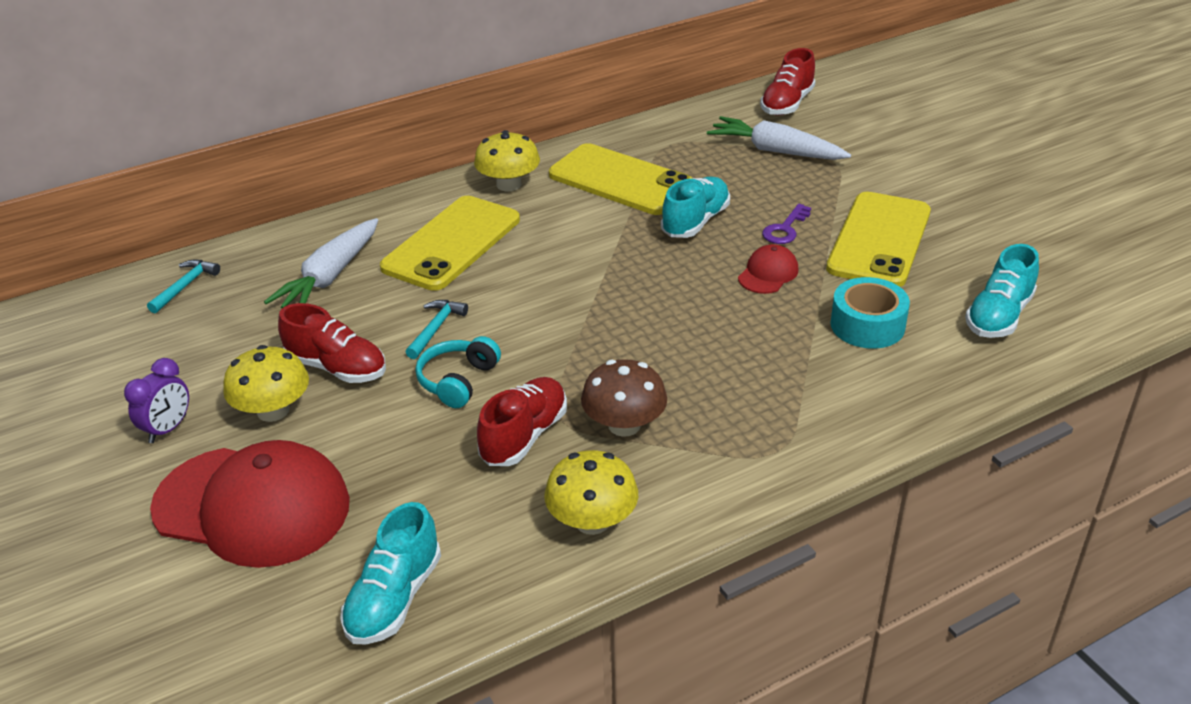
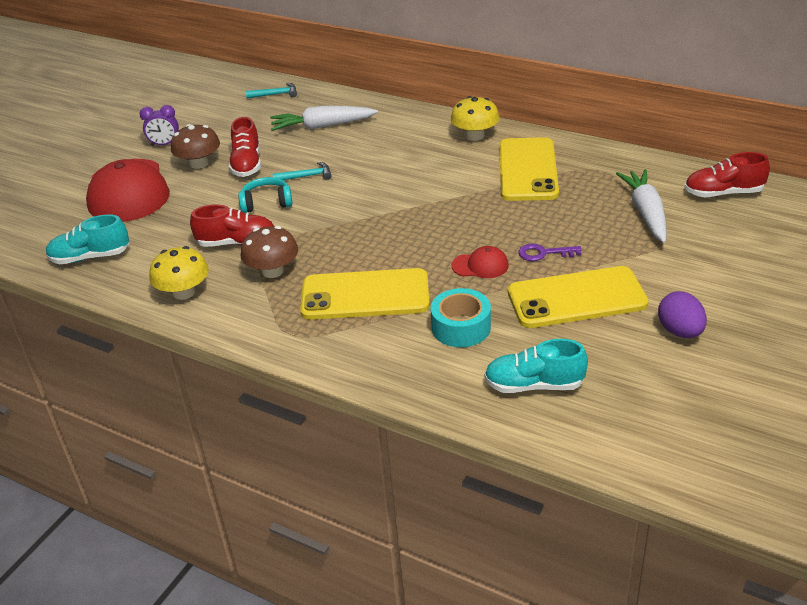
camera: 60 degrees right, 0 degrees up
(273, 411) = (199, 163): yellow mushroom -> brown mushroom
(452, 243) = (391, 146): yellow phone -> yellow phone (365, 295)
(695, 222) = (511, 215): turquoise shoe -> none
(977, 209) = (680, 331): none -> purple egg

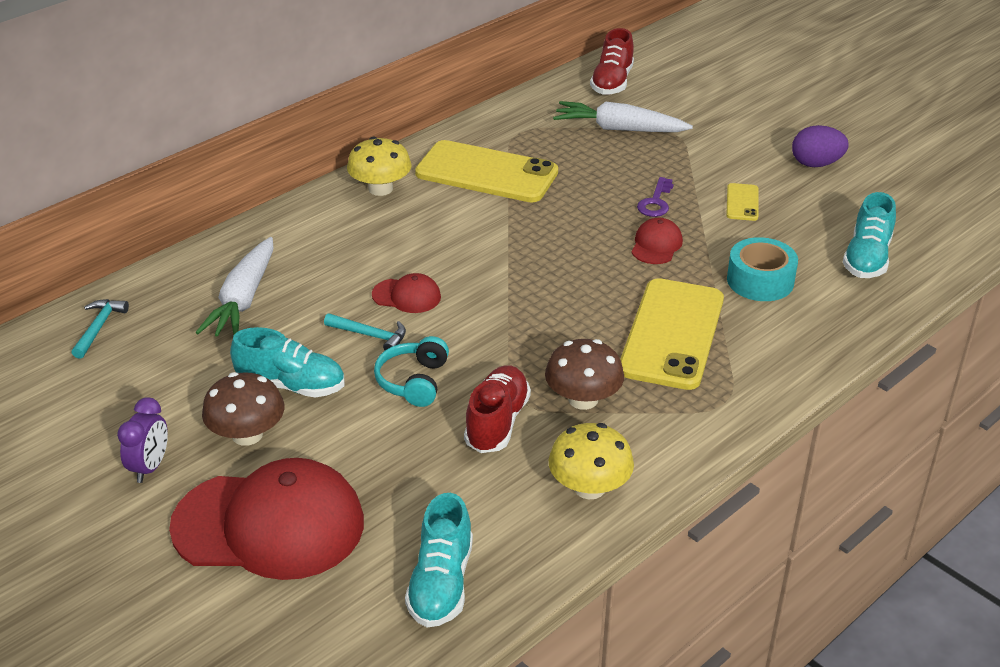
camera: 75 degrees left, 0 degrees up
(247, 164) = (291, 385): red shoe -> turquoise shoe
(306, 176) = (370, 335): turquoise hammer -> turquoise hammer turned 105 degrees clockwise
(355, 178) = (407, 296): none -> red cap
(576, 298) = (742, 202): yellow phone -> yellow phone, size x0.44

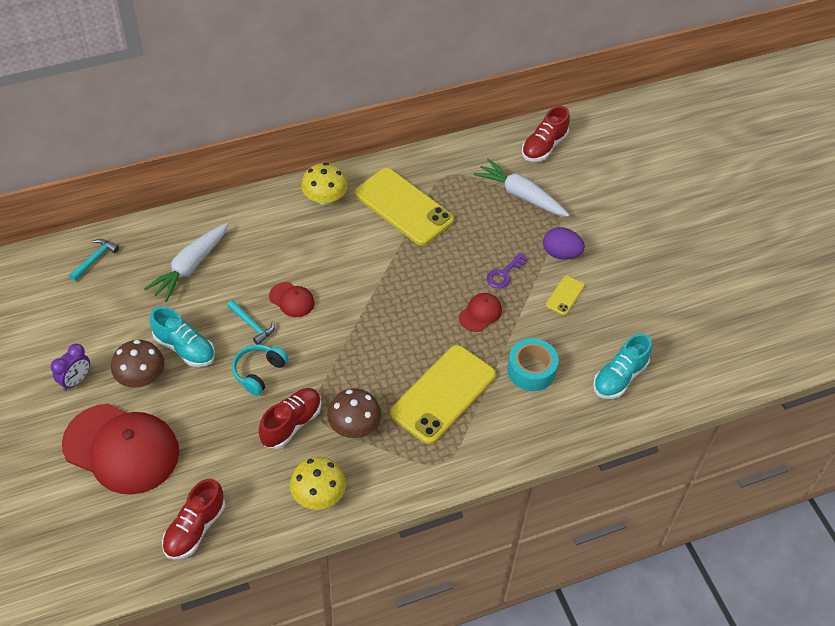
camera: 20 degrees right, 15 degrees up
(441, 583) = (195, 528): turquoise shoe -> red shoe
(816, 164) = (643, 277): purple egg -> purple egg (561, 253)

